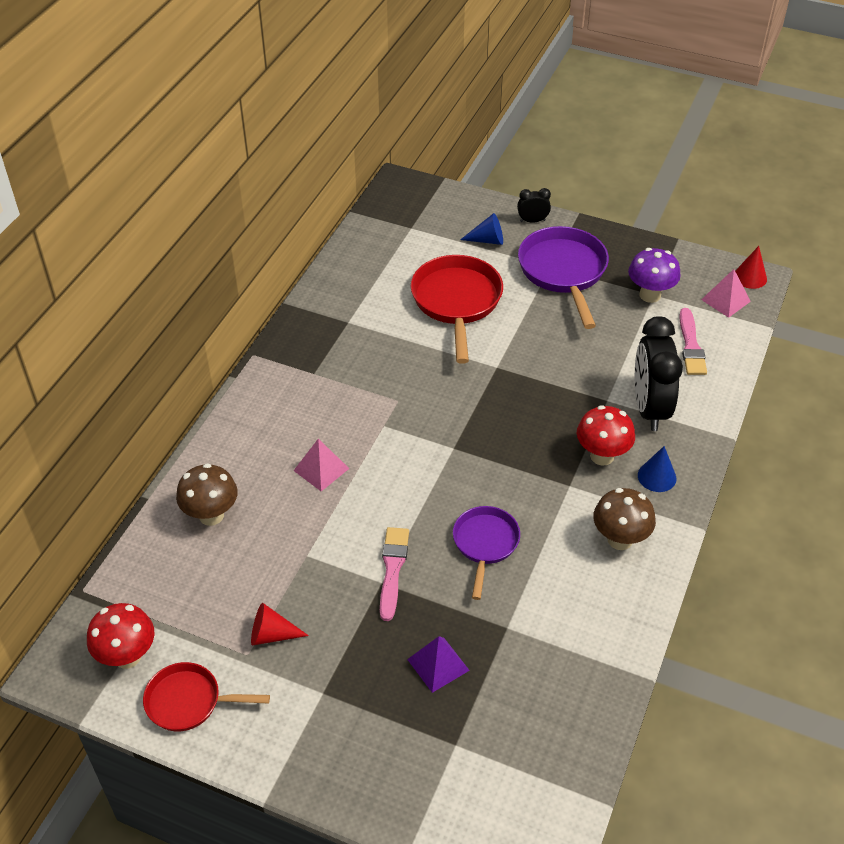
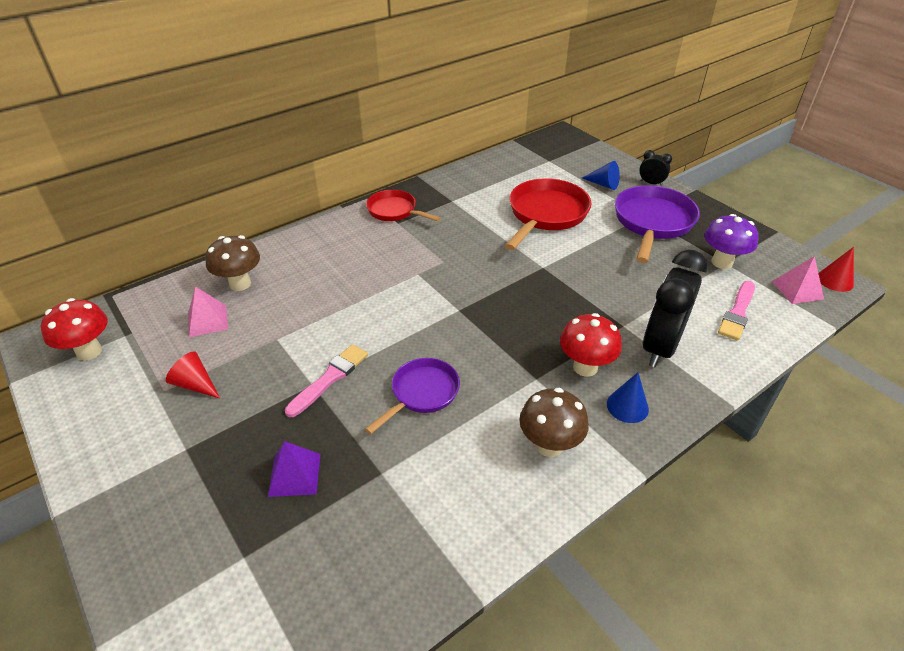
camera: 30 degrees right, 5 degrees down
(189, 701) = (91, 404): red pan -> red pan (395, 211)
(321, 469) = (344, 285): pink pyramid -> pink pyramid (208, 320)

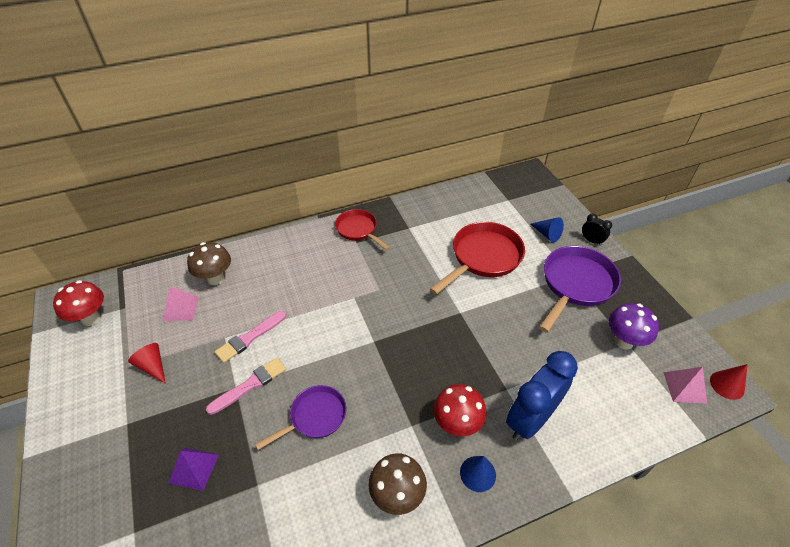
camera: 15 degrees right, 5 degrees up
(660, 347) = (530, 419): black clock -> blue clock
(737, 313) = (616, 399): pink brush -> pink brush (249, 338)

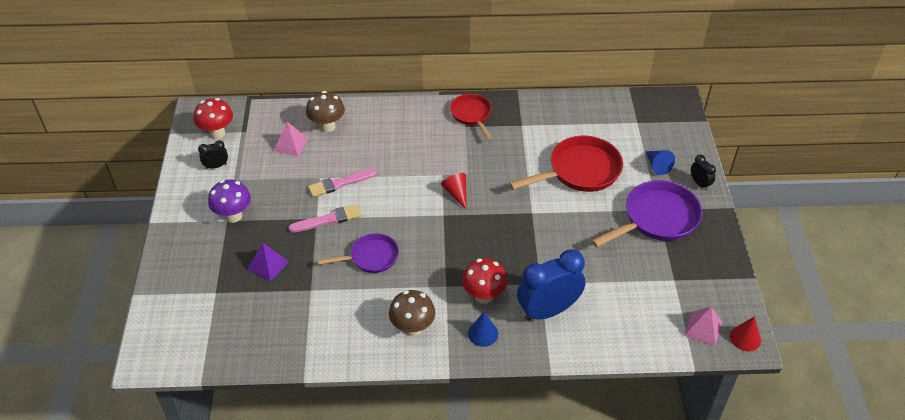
camera: 20 degrees right, 0 degrees up
(98, 358) = (216, 166): none -> black clock
(152, 366) = (256, 184): red cone -> red cone (456, 193)
(623, 341) = (671, 277): purple mushroom -> purple mushroom (233, 216)

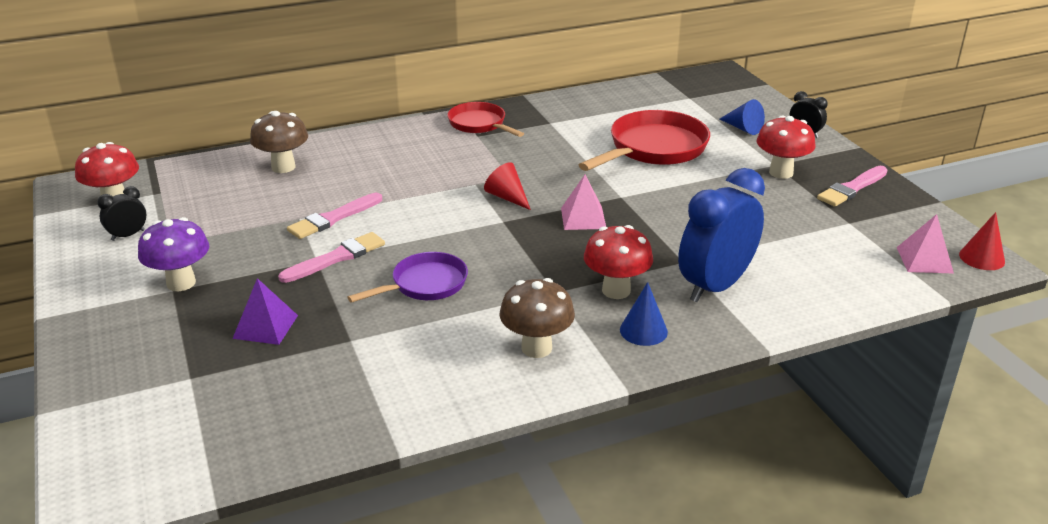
camera: 20 degrees left, 15 degrees down
(291, 144) = (237, 193): pink pyramid -> pink pyramid (583, 218)
(656, 219) = (781, 173): purple pan -> red mushroom
(698, 248) = (852, 188): none -> pink brush

